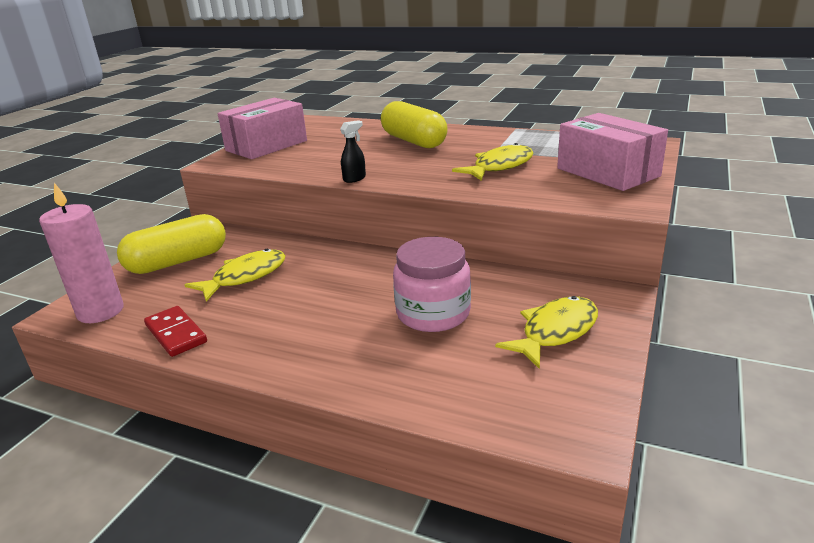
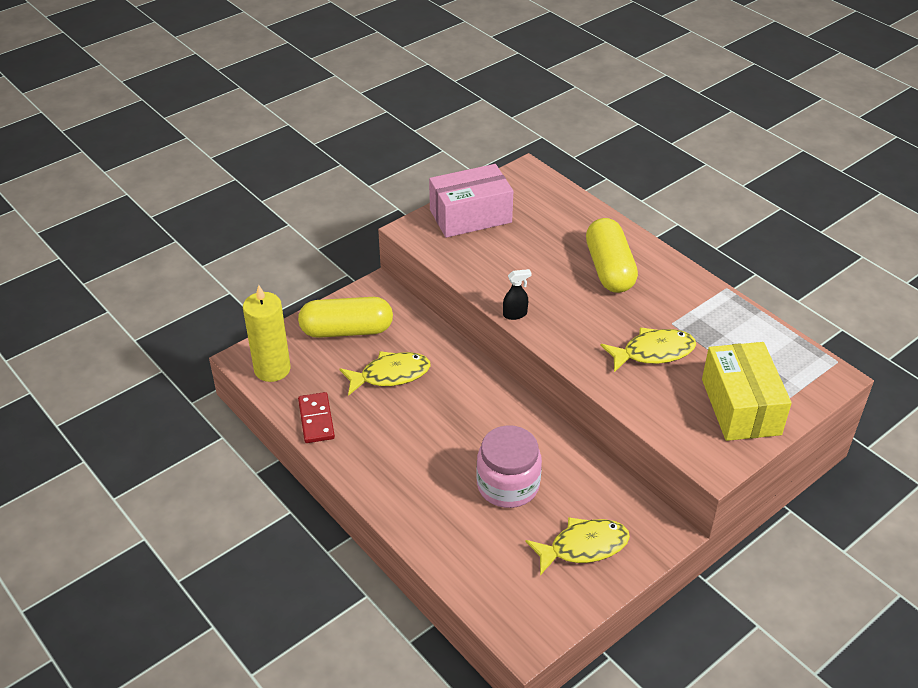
camera: 25 degrees right, 15 degrees up
(100, 311) = (272, 369): pink candle -> yellow candle
(607, 172) = (740, 406): pink box -> yellow box

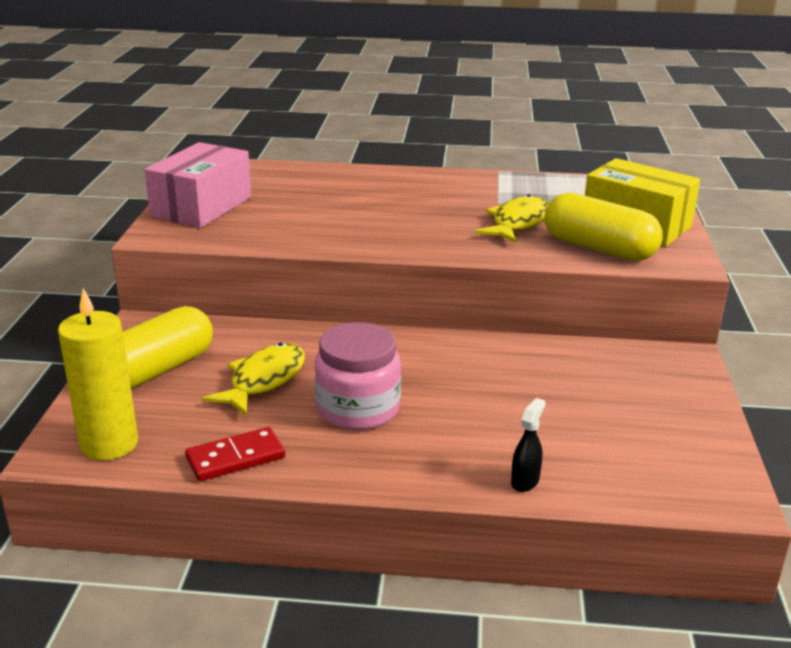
camera: 45 degrees left, 15 degrees down
(316, 419) = (235, 458): red domino -> red domino turned 60 degrees counterclockwise
(508, 485) = (515, 398): pink jar -> pink jar (358, 409)
(515, 314) = (361, 248): black spray bottle -> black spray bottle (525, 481)
(583, 547) = (649, 403): yellow fish -> none
(609, 269) = (390, 193): yellow capsule -> yellow capsule (599, 248)

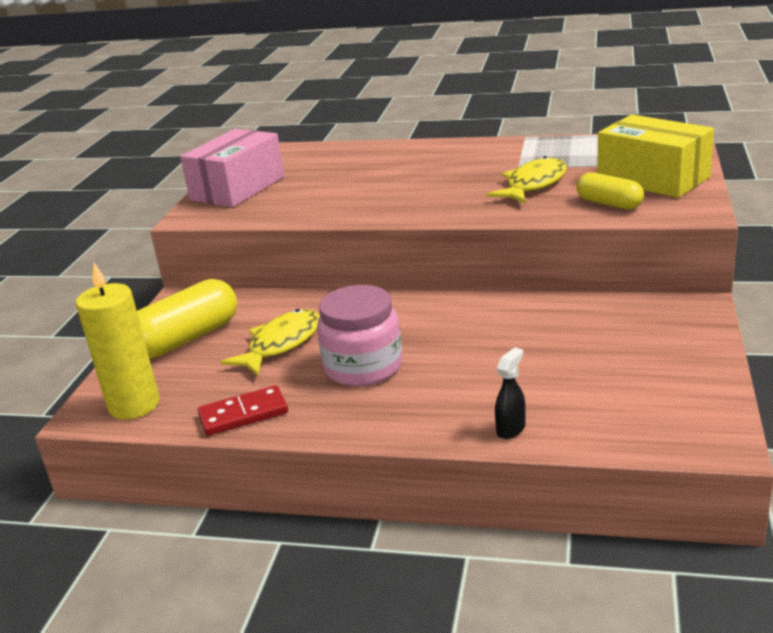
camera: 10 degrees right, 0 degrees up
(599, 248) = (609, 204): yellow capsule -> yellow capsule, size x0.59

